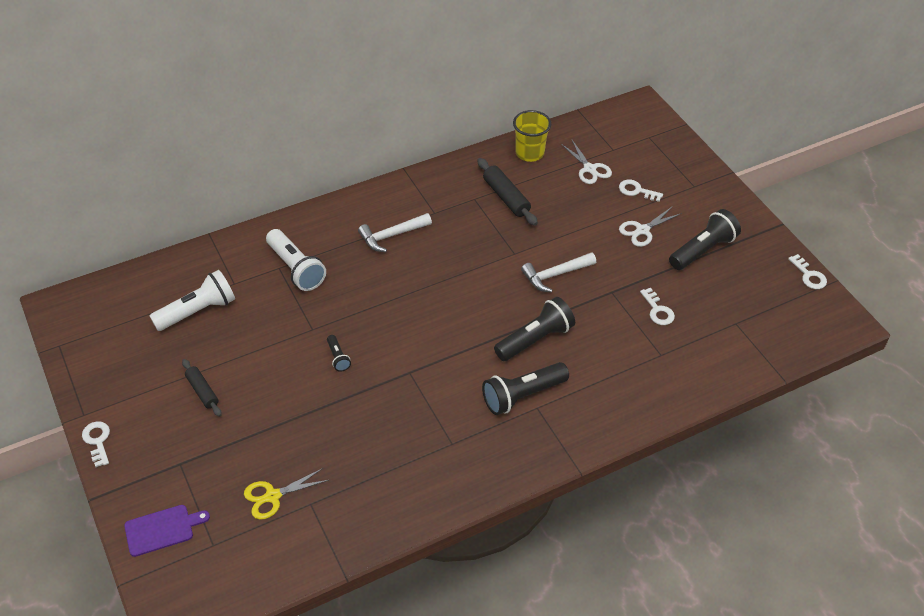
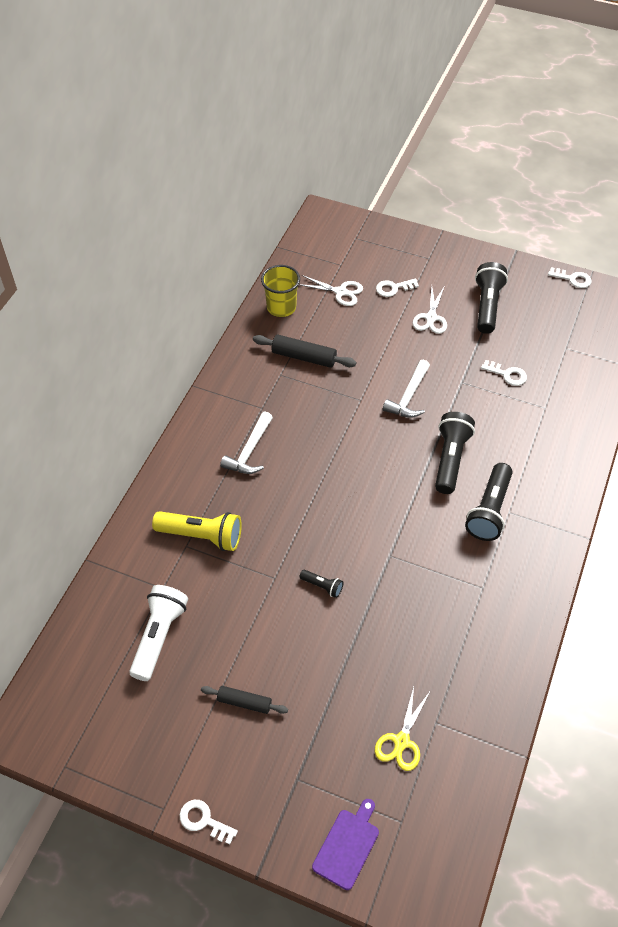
camera: 40 degrees left, 5 degrees up
(296, 269) = (202, 536): white flashlight -> yellow flashlight

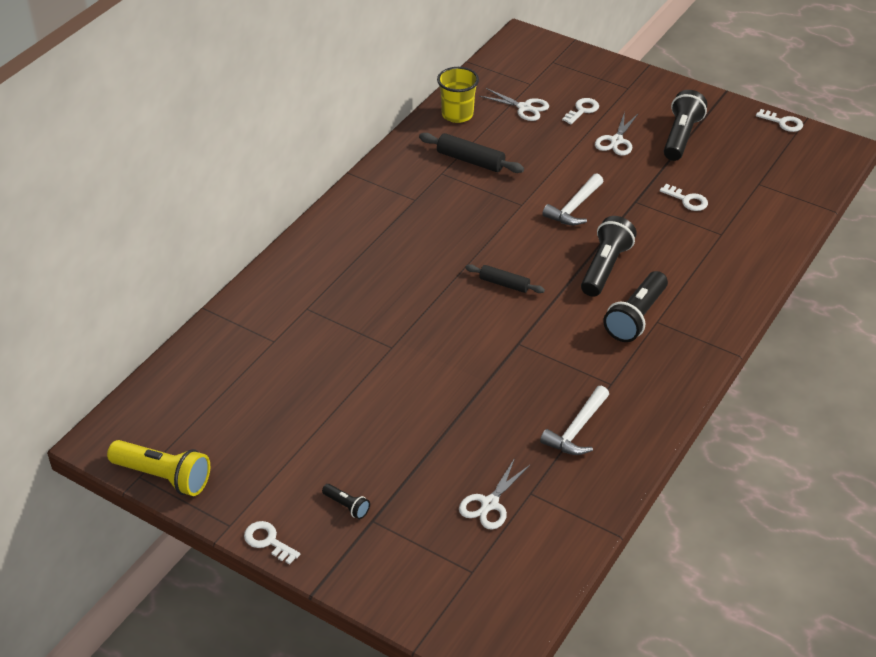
camera: 10 degrees right, 10 degrees down
(159, 636) = (260, 381): white flashlight -> none
(202, 536) = (325, 302): yellow flashlight -> yellow flashlight (163, 477)
(244, 702) = (334, 448): black rolling pin -> black rolling pin (504, 284)
(249, 451) = (393, 235): white hammer -> white hammer (577, 429)
(322, 586) = (440, 361): black flashlight -> black flashlight (347, 506)
(347, 846) = (410, 584): purple cutting board -> none
(393, 288) = (582, 110): white key -> white key turned 135 degrees clockwise
(401, 741) = (490, 504): yellow scissors -> white scissors

